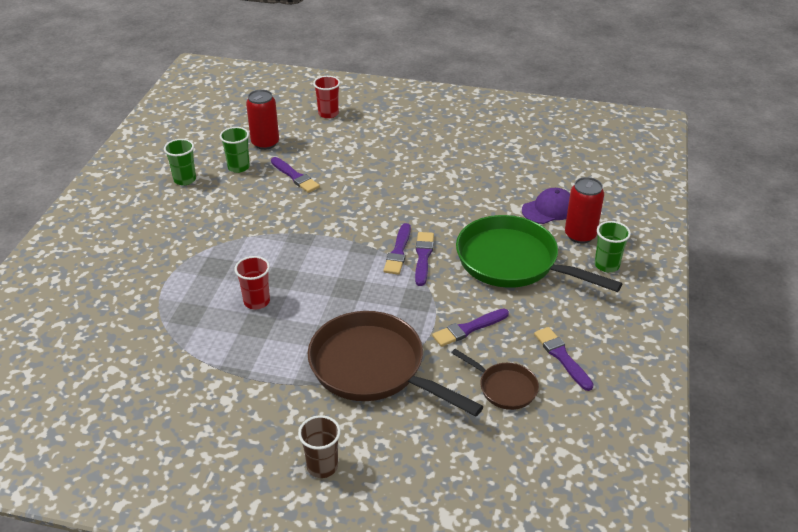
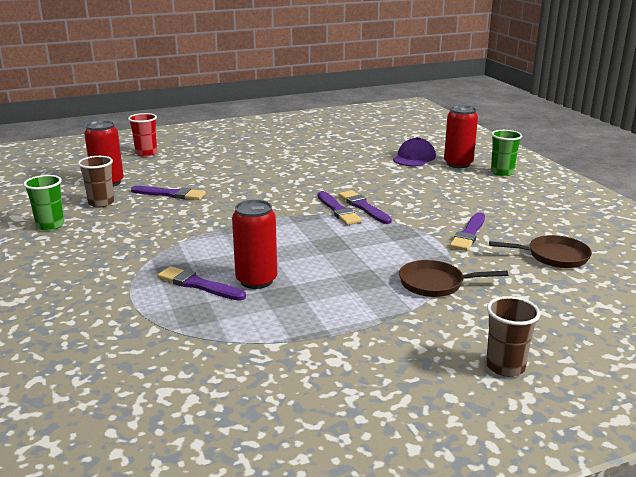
camera: 35 degrees left, 15 degrees down
(238, 167) = (101, 203): green cup -> brown cup
(256, 301) = (256, 280): red cup -> red can
(373, 368) = (435, 284): brown pan -> brown pan, size x0.49
(513, 262) = (436, 189): green pan -> none
(562, 357) = (559, 226): purple brush -> purple brush (198, 285)

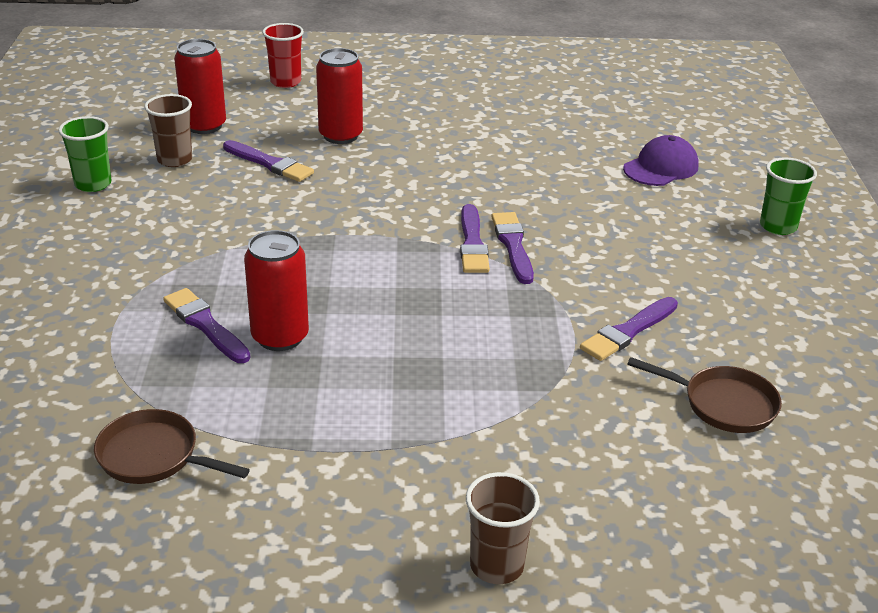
camera: 20 degrees right, 10 degrees up
(435, 284) = (510, 405): brown pan -> brown pan (154, 456)
(458, 164) = (721, 194): red can -> red can (340, 135)

